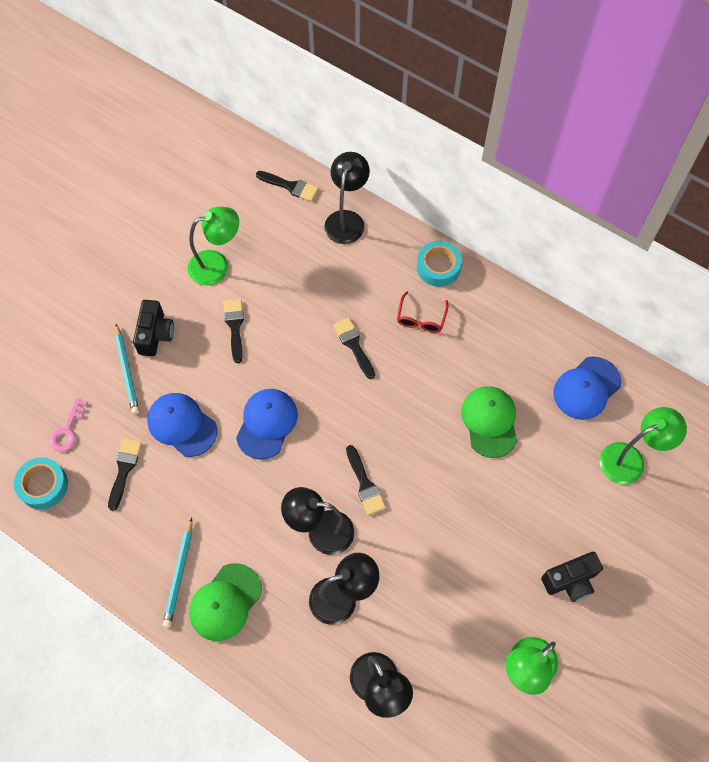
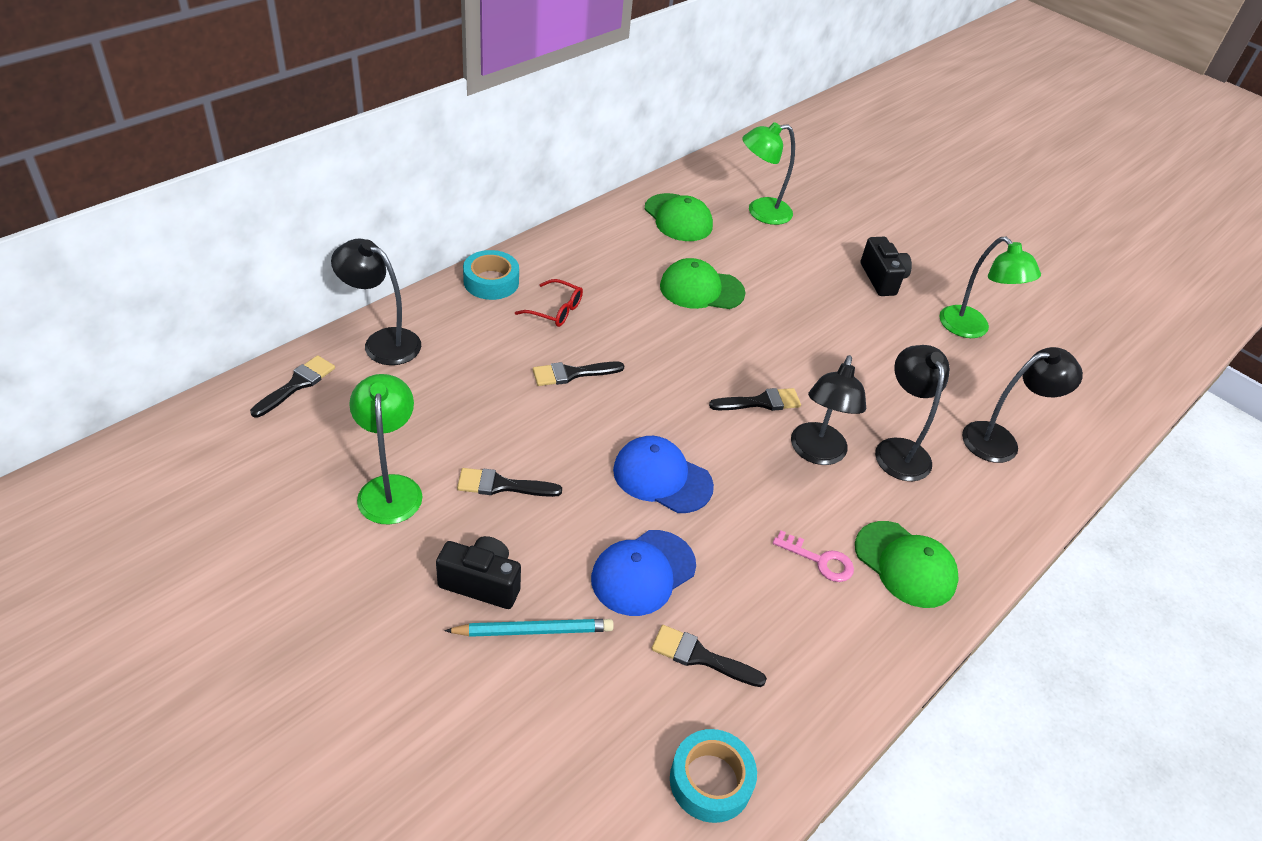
camera: 85 degrees left, 20 degrees down
(67, 430) = (618, 731): pink key -> pink key (820, 560)
(179, 574) = (867, 610): turquoise pencil -> none
(586, 388) = (678, 218): blue cap -> green cap
(630, 459) = (760, 212): green lamp -> green lamp turned 90 degrees counterclockwise

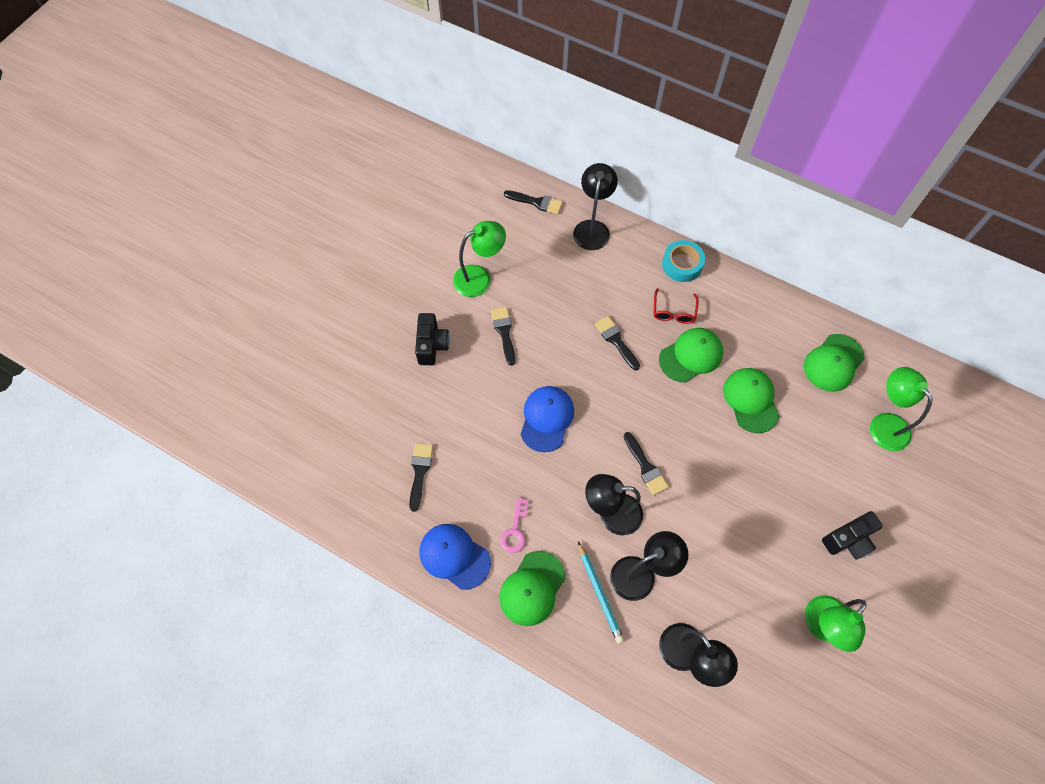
camera: 80 degrees right, 20 degrees up
(534, 630) = (410, 381): turquoise pencil -> turquoise pencil (599, 593)
(624, 316) = (691, 356): none -> green cap
(643, 572) = (468, 426): blue cap -> blue cap (454, 556)
(710, 781) = (345, 493): turquoise tape -> none

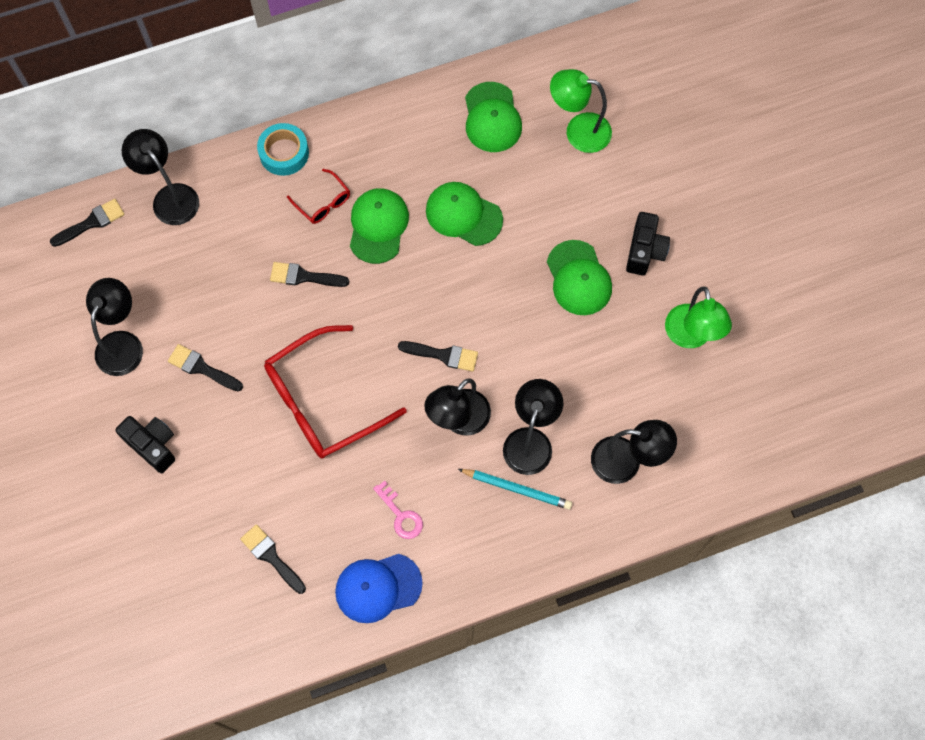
camera: 50 degrees left, 5 degrees up
(480, 278) = (123, 343): green lamp -> black lamp
(532, 588) = (464, 542): green cap -> green cap (578, 278)
(547, 419) = (323, 401): blue cap -> red glasses

